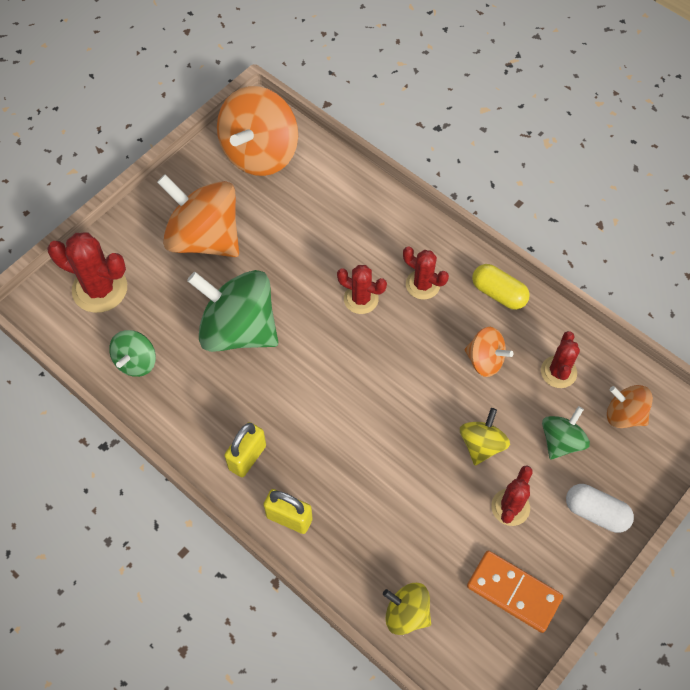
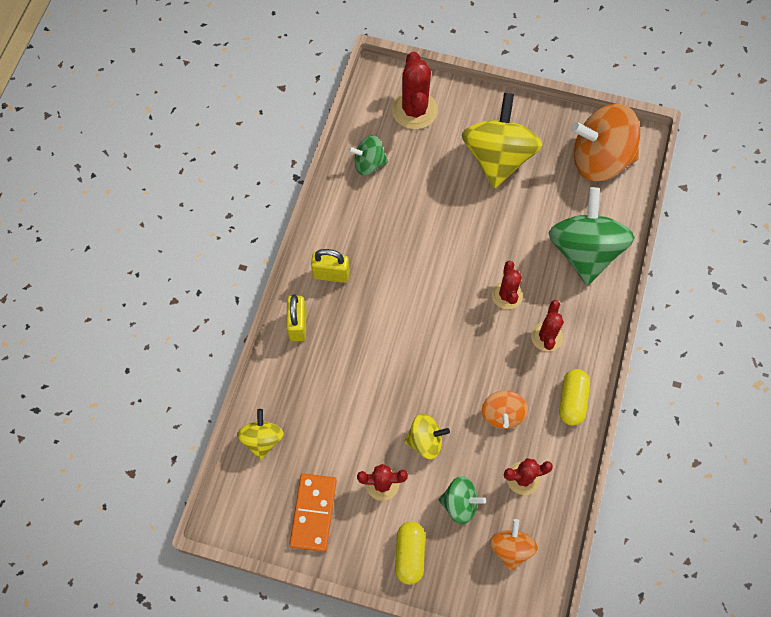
camera: 65 degrees right, 5 degrees up
(204, 238) = (498, 158): orange spinning top -> yellow spinning top
(238, 329) = (432, 219): green spinning top -> green spinning top (584, 251)
(596, 512) = (409, 554): white capsule -> yellow capsule

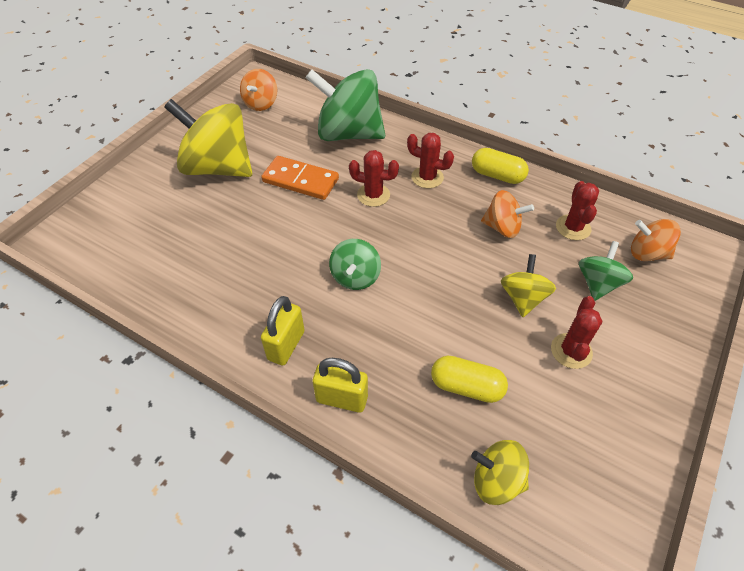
camera: 75 degrees left, 15 degrees down
(313, 513) = (605, 436): orange domino -> orange domino (300, 180)
(369, 164) = (159, 275): green spinning top -> green spinning top (355, 277)
(409, 554) = (657, 342): yellow capsule -> yellow capsule (466, 387)
(414, 110) = (118, 219): red cactus -> none
(600, 159) = (261, 103): orange spinning top -> orange spinning top, size x0.52

